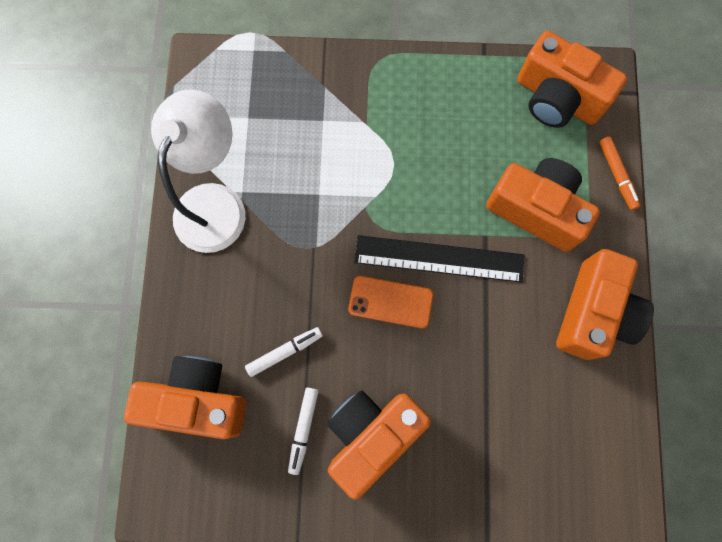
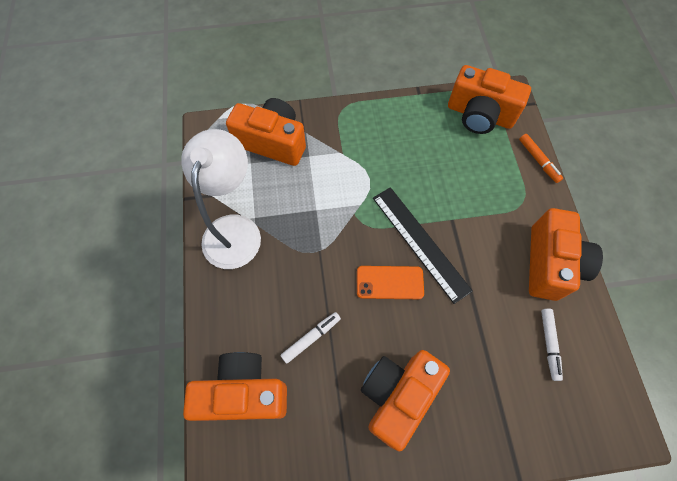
camera: 10 degrees left, 10 degrees down
(303, 429) = (339, 401): white marker -> white marker (549, 344)
(439, 258) = (420, 242): black ruler -> black ruler turned 60 degrees clockwise
(536, 209) = (486, 194): orange camera -> orange camera (272, 142)

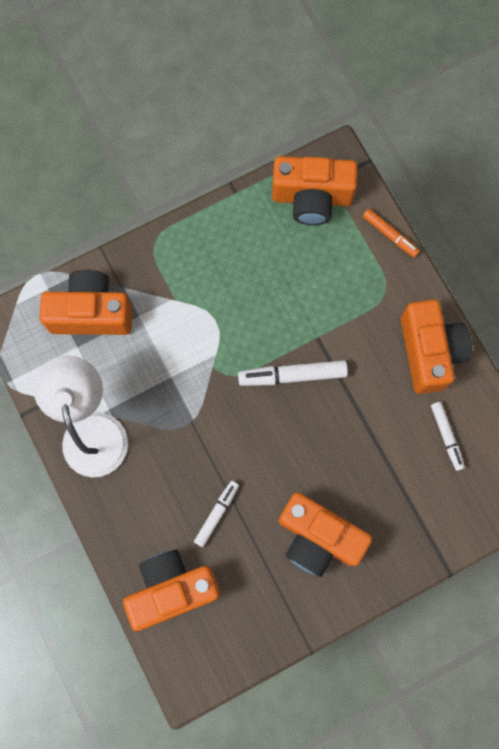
camera: 20 degrees left, 10 degrees up
(389, 282) = (275, 429): orange phone -> none
(397, 395) = (318, 537): orange camera -> orange camera turned 75 degrees counterclockwise
(420, 242) = (292, 375): black ruler -> white marker

